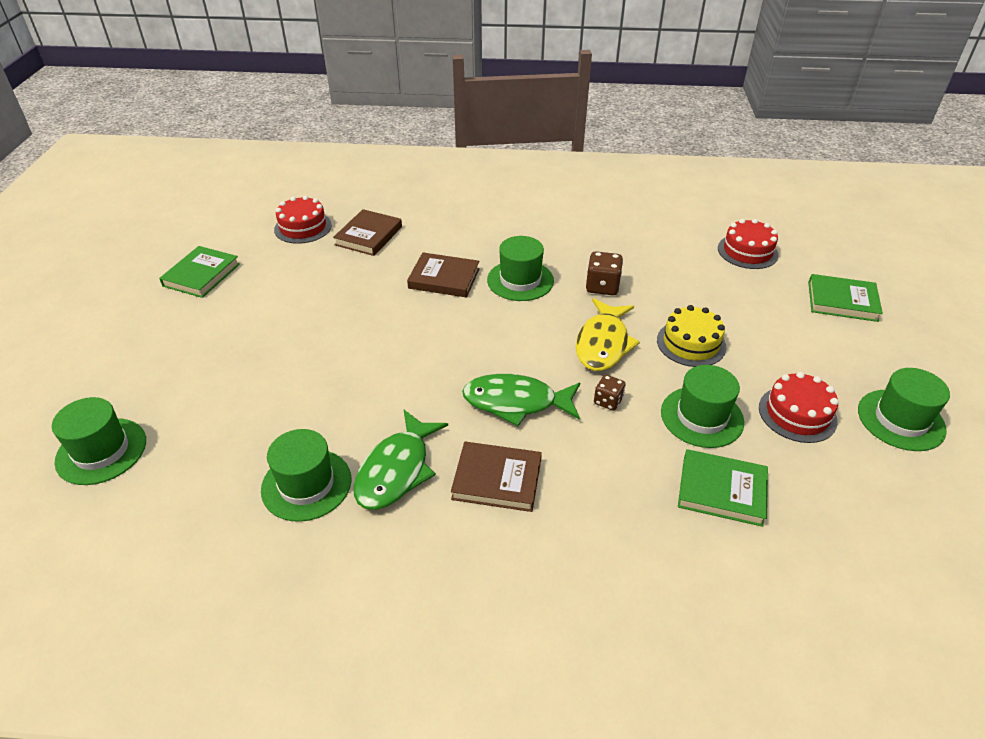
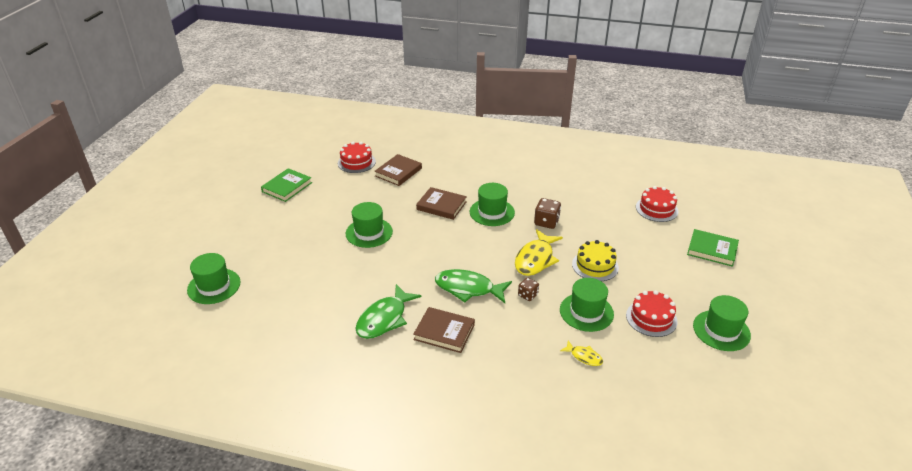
camera: 10 degrees right, 5 degrees down
(306, 484) = (329, 320): green hat -> green hat (369, 232)
(721, 490) = (584, 357): green book -> yellow fish

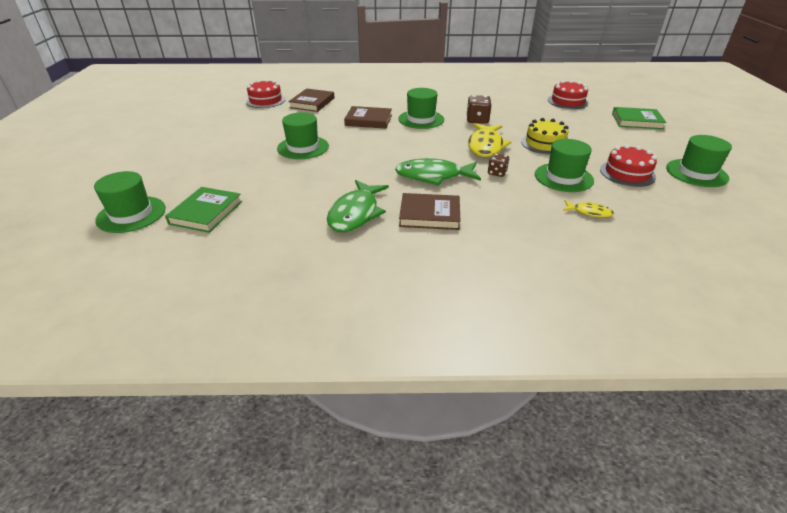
camera: 15 degrees left, 0 degrees up
(287, 187) = (196, 124): green book -> green book (206, 212)

